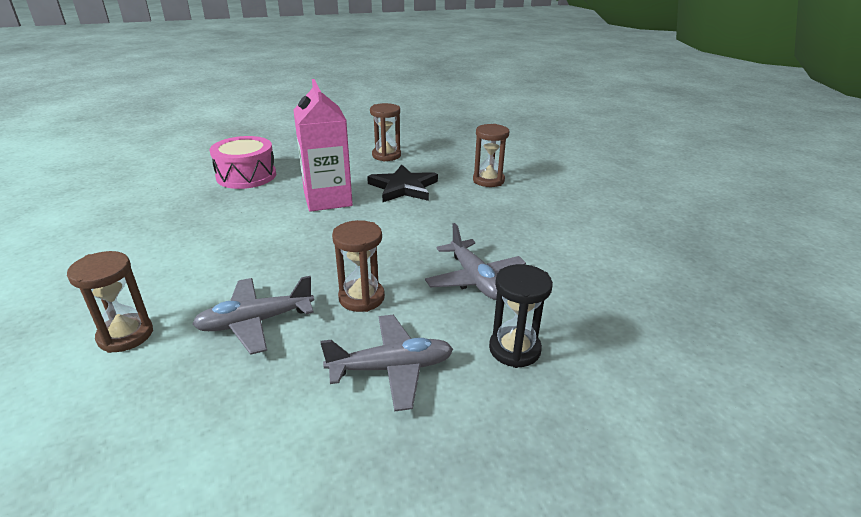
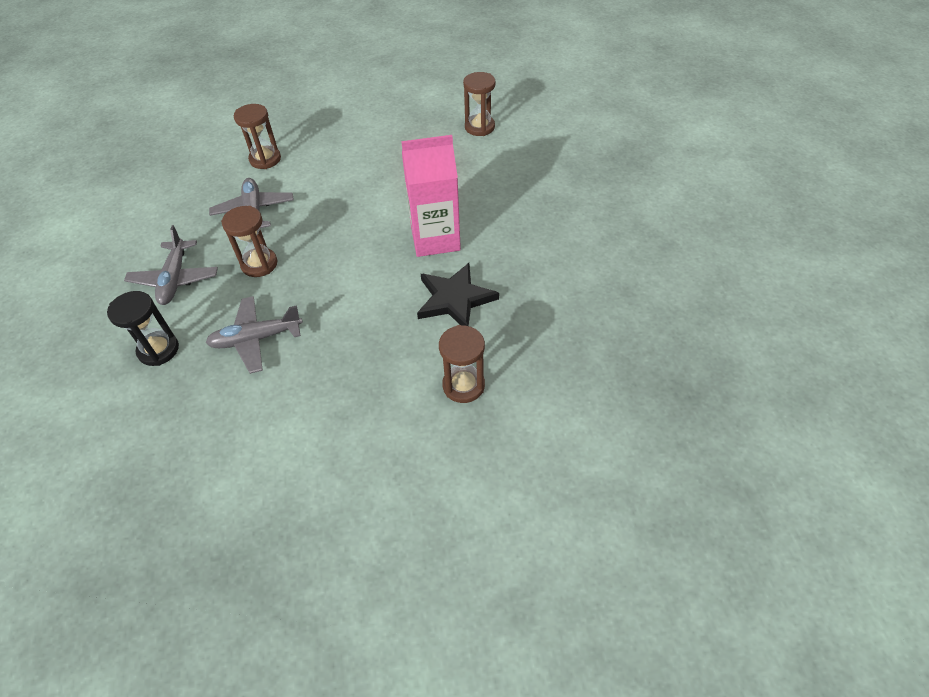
camera: 100 degrees right, 20 degrees up
(246, 176) = (500, 178): pink drum -> none
(386, 155) = (552, 287): brown hourglass -> brown hourglass (479, 127)

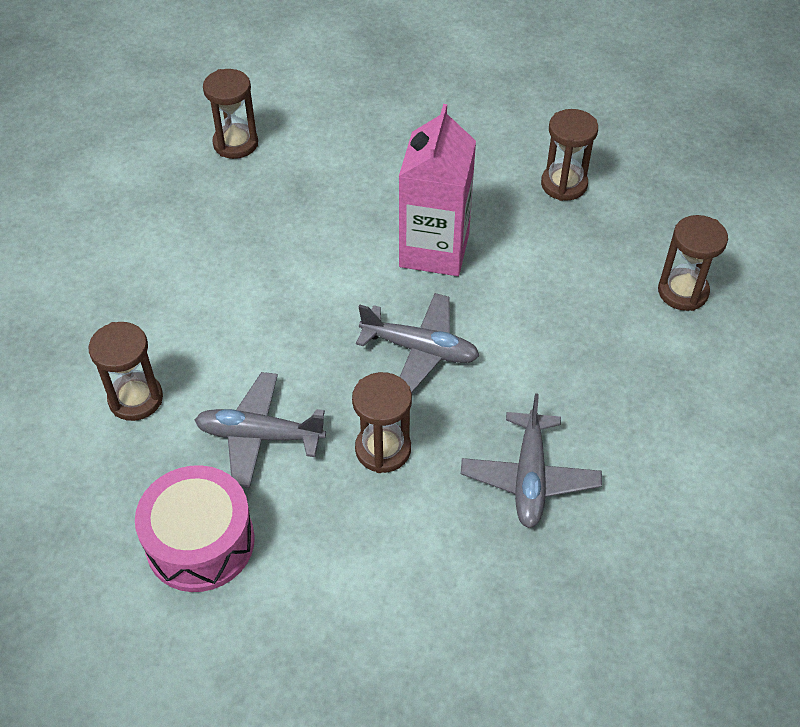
camera: 70 degrees left, 0 degrees up
(158, 350) = (501, 601): black hourglass -> none
(175, 279) = (359, 563): grey plane -> grey plane (420, 349)
(177, 214) = (200, 542): none -> pink drum
(455, 299) = (549, 262): black star -> none
(540, 287) = (564, 184): none -> brown hourglass

